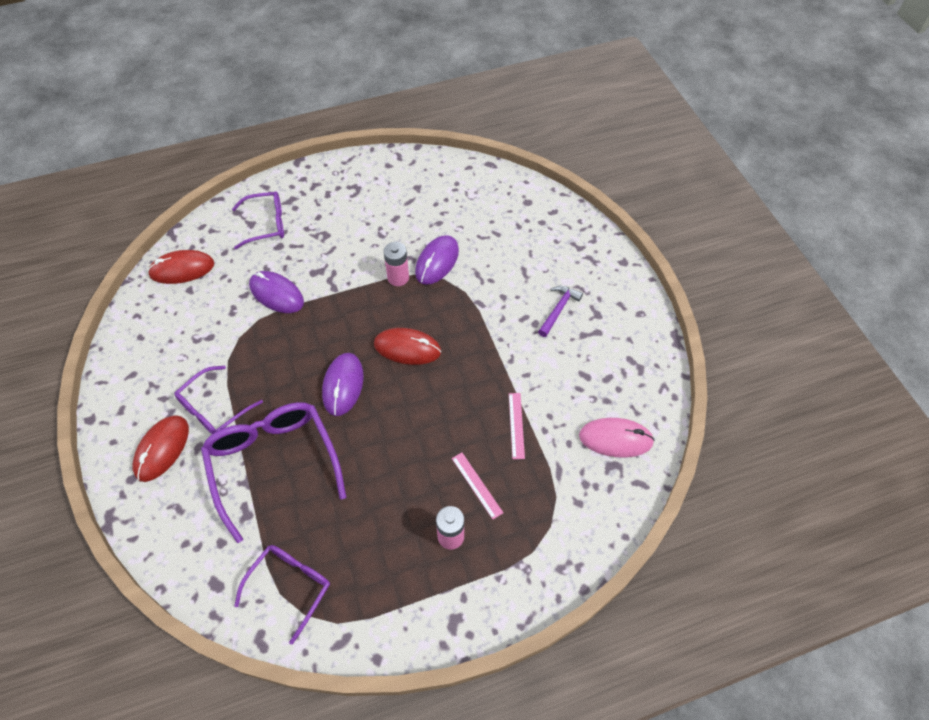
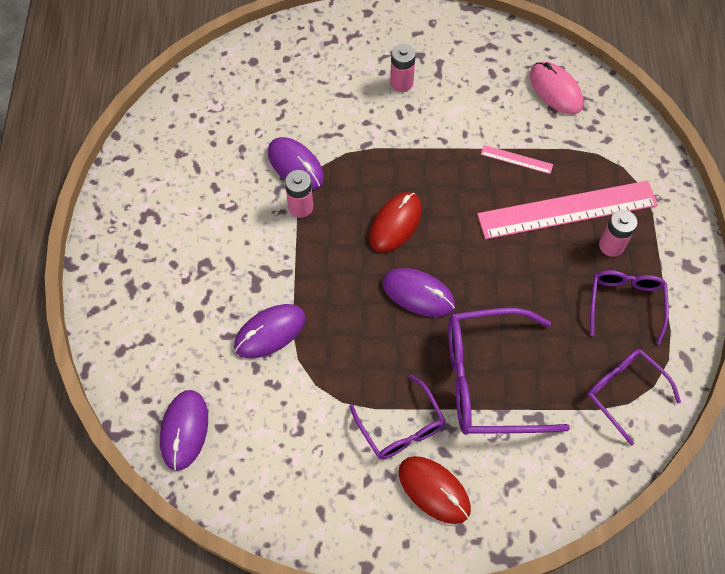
camera: 70 degrees left, 5 degrees up
(182, 269) = (184, 430): red mouse -> purple mouse
(266, 224) = (158, 321): purple glasses -> purple glasses (625, 303)
(477, 485) = (567, 210): pink ruler -> pink ruler, size x2.43
(558, 309) = (401, 83): purple hammer -> pink battery
(615, 439) = (555, 90): pink mouse -> pink mouse turned 60 degrees counterclockwise

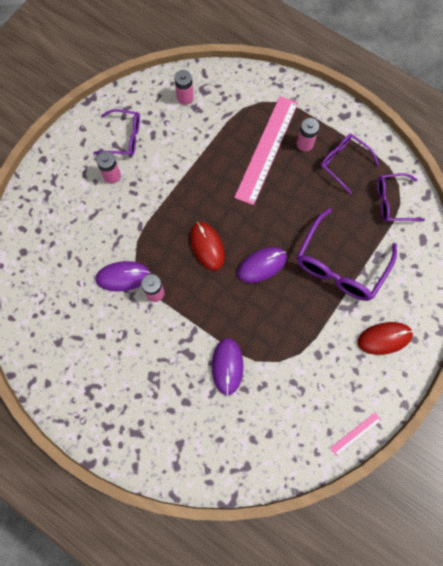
camera: 55 degrees left, 10 degrees up
(184, 430) = (257, 457): purple mouse -> none
(401, 427) = (337, 331): purple glasses -> purple glasses (124, 137)
(516, 159) = (214, 151): pink ruler -> pink ruler (355, 433)
(555, 90) = (185, 97): pink mouse -> pink battery

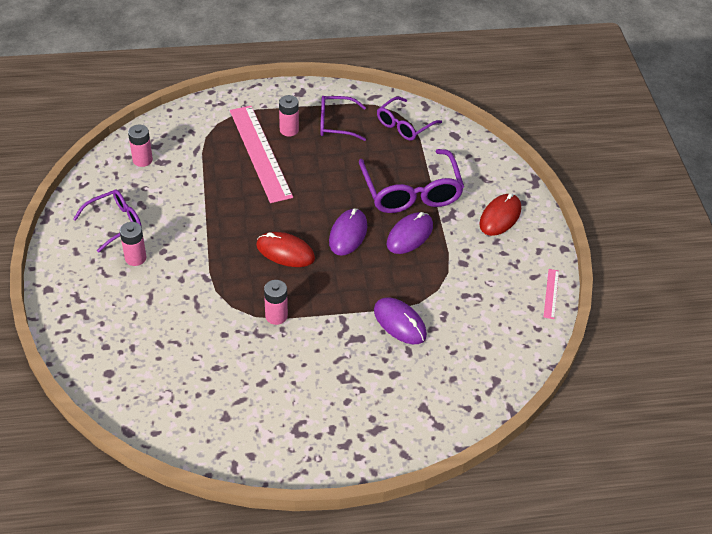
camera: 45 degrees left, 25 degrees down
(123, 276) = (232, 324): purple mouse -> purple mouse (409, 235)

